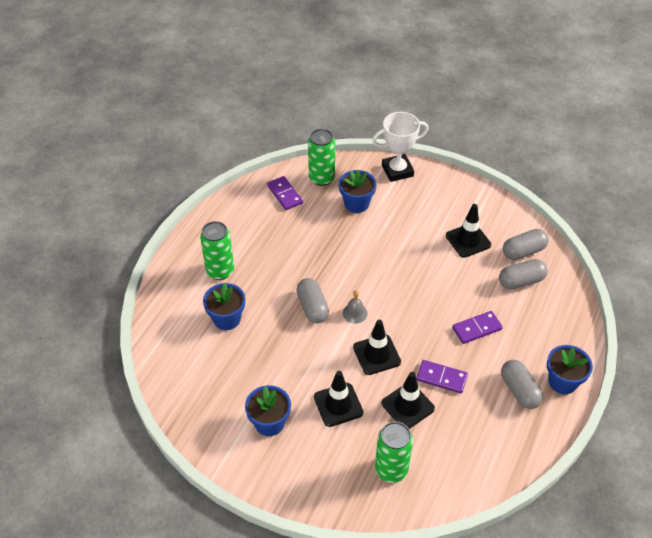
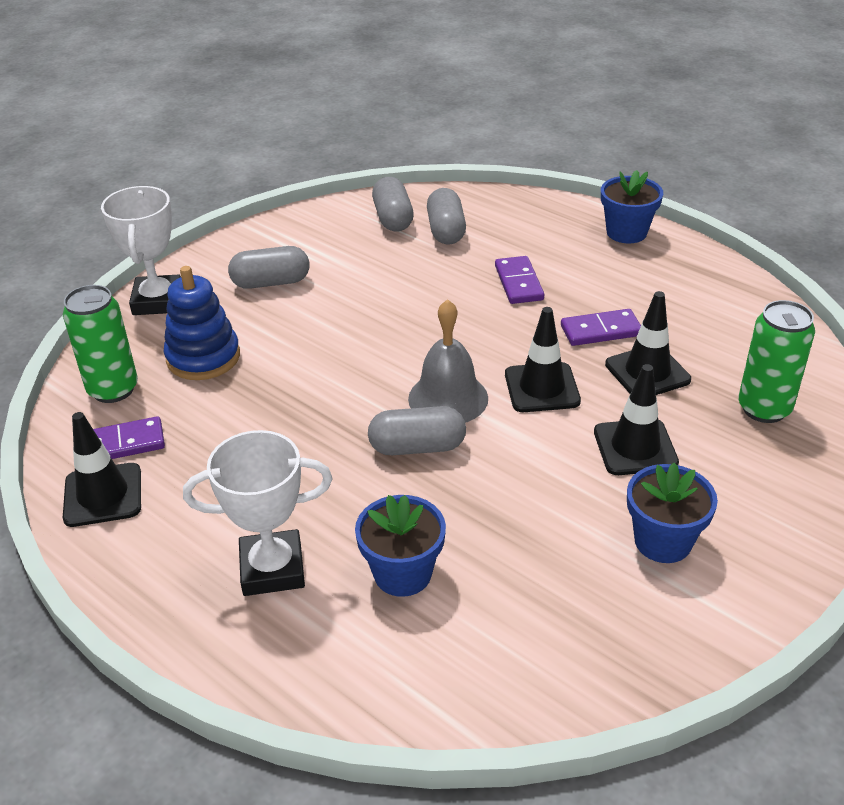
camera: 75 degrees left, 10 degrees down
(220, 271) = (272, 569): green can -> white trophy
(355, 313) = (448, 398): grey bell -> grey bell, size x1.80
(356, 203) = (203, 357): blue flower pot -> blue stacking toy
(441, 378) = (600, 330): purple domino -> purple domino turned 45 degrees clockwise
(468, 240) = (348, 260): black traffic cone -> black traffic cone (103, 495)
(519, 390) = (635, 268): grey capsule -> grey capsule (271, 282)

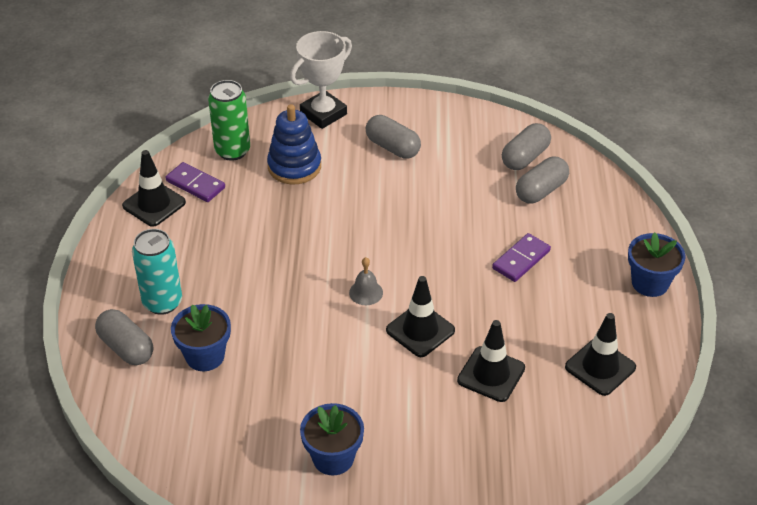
camera: 50 degrees right, 5 degrees up
(272, 569) = (162, 302): white trophy -> turquoise can
(417, 447) = (309, 304): grey capsule -> grey capsule (126, 348)
(448, 398) = (366, 292): grey bell -> grey bell, size x0.56
(600, 330) = (512, 328): purple domino -> none
(635, 447) = (407, 404): black traffic cone -> black traffic cone (600, 367)
(764, 409) = (513, 453): green can -> none

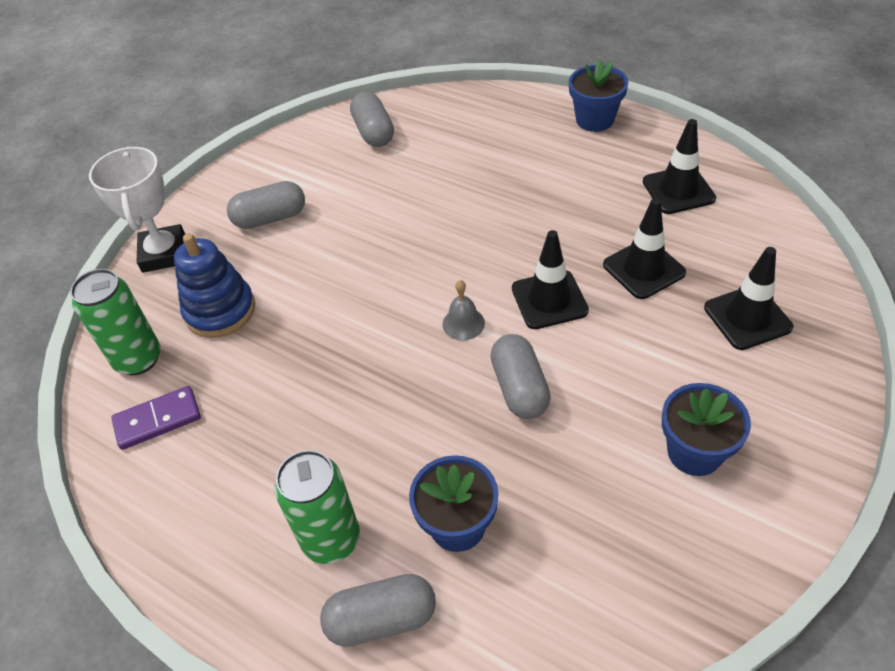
camera: 55 degrees left, 5 degrees up
(154, 204) = (150, 480): black traffic cone -> black traffic cone (747, 317)
(162, 302) = (331, 539): turquoise can -> green can
(521, 259) = (505, 187): purple domino -> none
(541, 190) = (426, 139): grey capsule -> grey capsule (519, 388)

